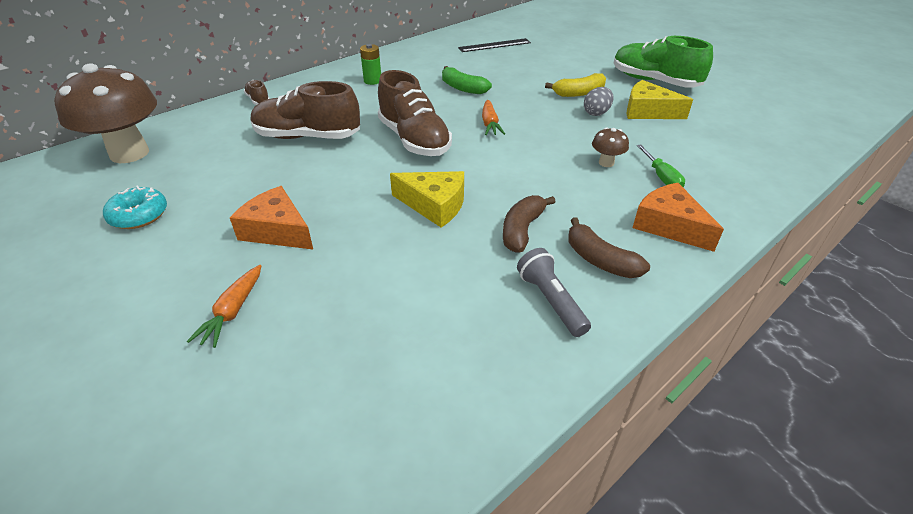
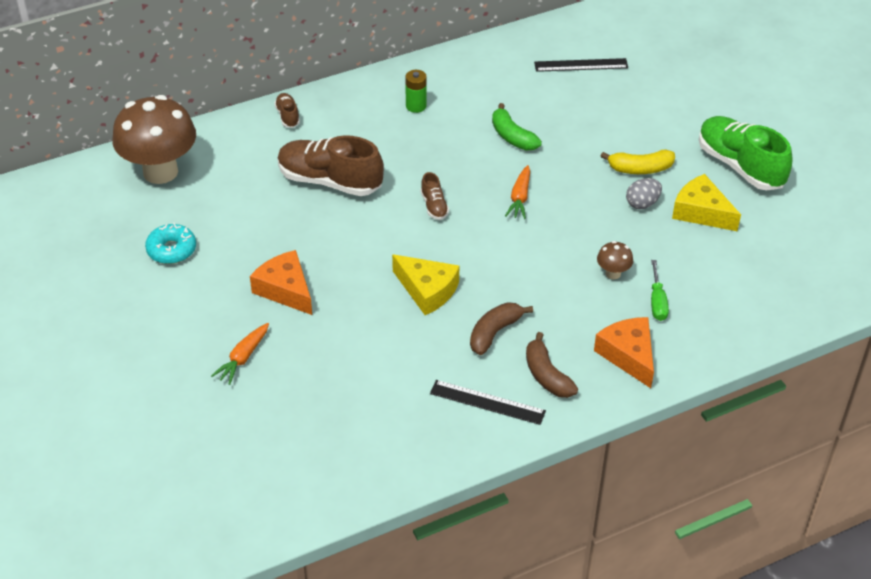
camera: 15 degrees right, 5 degrees up
(414, 140) = (434, 206): brown shoe -> brown shoe, size x0.45
(551, 301) = (487, 402): grey flashlight -> black ruler

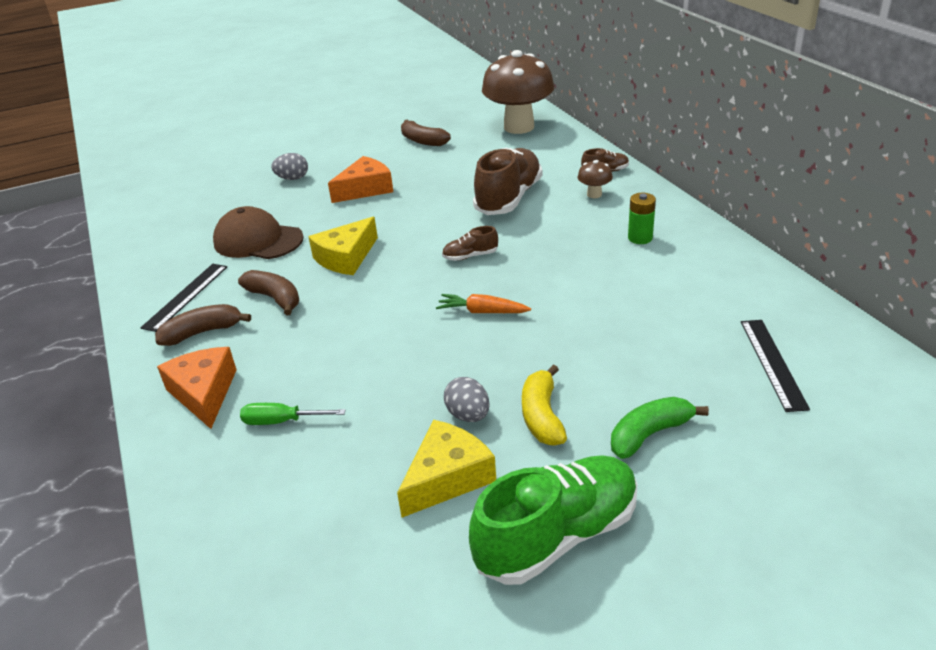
camera: 95 degrees right, 10 degrees down
(171, 250) = (423, 141): turquoise donut -> brown banana
(243, 358) = (292, 178): orange carrot -> grey egg
(385, 365) = (258, 240): none -> brown cap
(512, 136) = (596, 305): green banana -> green banana (649, 434)
(613, 273) = (340, 384): brown mushroom -> brown mushroom (594, 194)
(628, 355) = (204, 393): orange cheese -> orange cheese turned 90 degrees counterclockwise

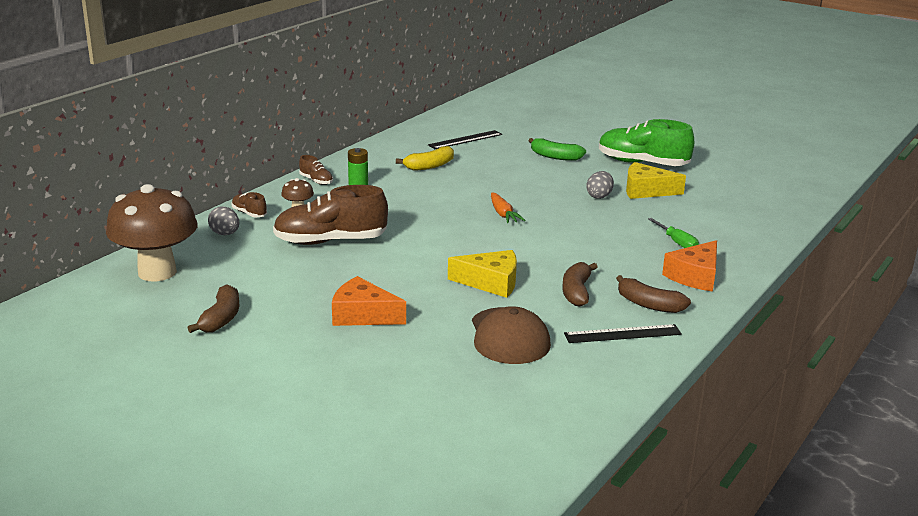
camera: 125 degrees left, 10 degrees down
(292, 178) = (371, 370): grey egg -> grey egg (225, 234)
(470, 256) = (438, 234): brown shoe -> brown shoe (316, 181)
(542, 416) = (574, 180): yellow banana -> yellow banana (429, 166)

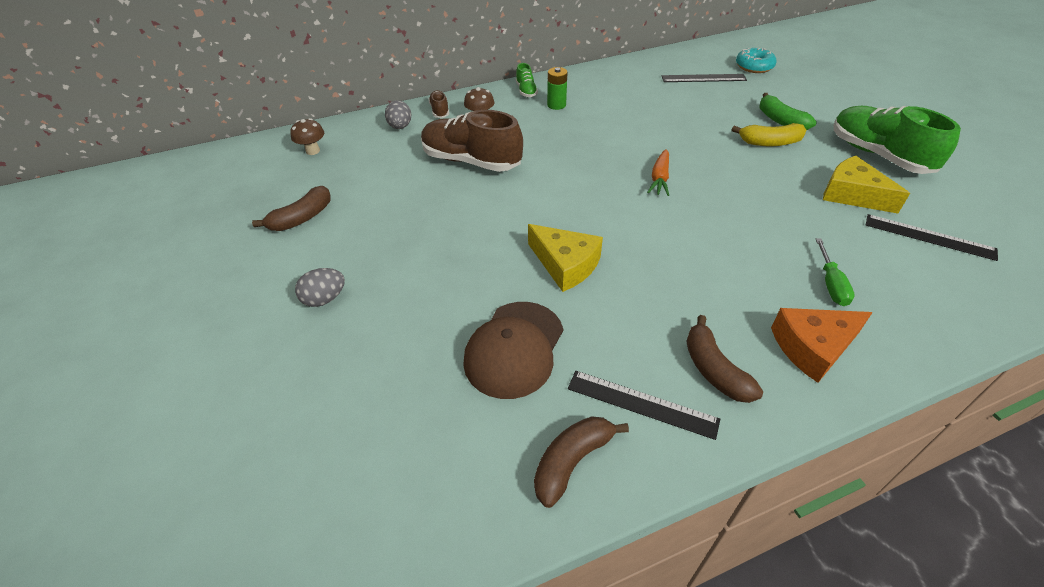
camera: 35 degrees right, 20 degrees up
(157, 272) = (313, 151): brown mushroom -> brown mushroom, size x0.41
(316, 181) = (526, 91): brown shoe -> green shoe
(363, 315) = (410, 260): orange cheese -> none
(429, 166) = (641, 100): yellow banana -> yellow banana (769, 142)
(498, 123) = (754, 67): none -> turquoise donut
(577, 292) = (644, 314): brown banana -> brown banana (572, 462)
(599, 196) = (787, 186): grey egg -> grey egg (325, 299)
(712, 202) = (929, 237): none -> black ruler

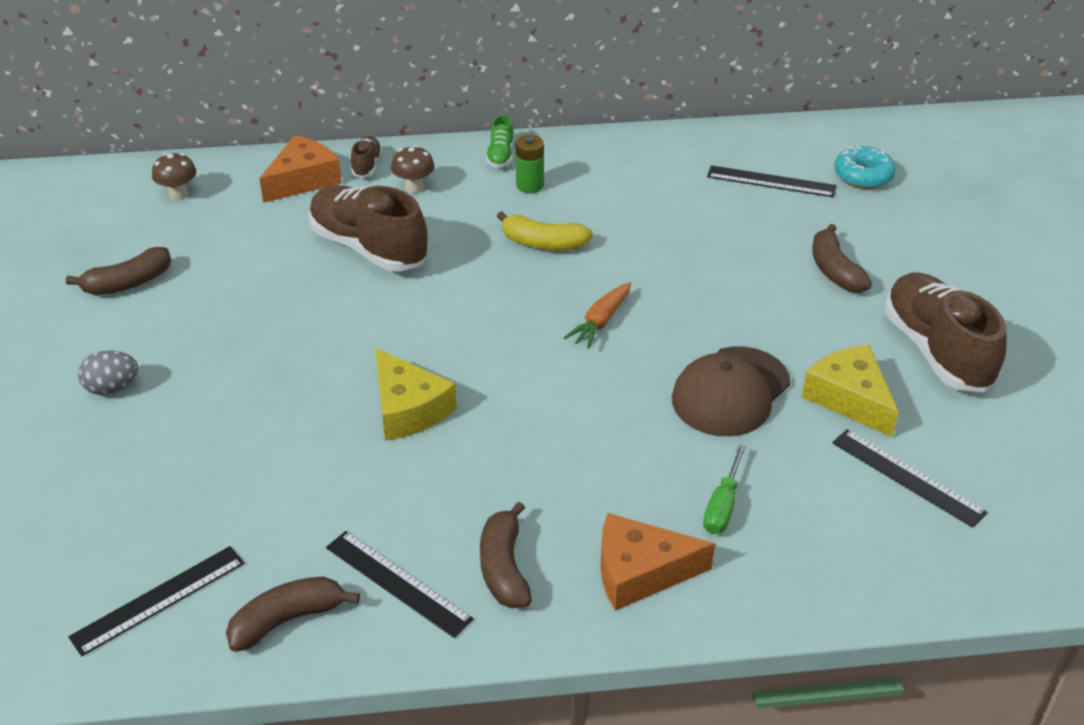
camera: 15 degrees right, 5 degrees down
(400, 127) = (303, 180): grey egg -> orange cheese
(451, 473) = (159, 600): none -> black ruler
(514, 349) = (292, 492): brown cap -> brown cap (730, 392)
(769, 142) = (792, 301): yellow banana -> yellow banana (543, 243)
(780, 120) = (835, 270): green banana -> brown banana
(878, 155) = (936, 351): green shoe -> brown shoe

